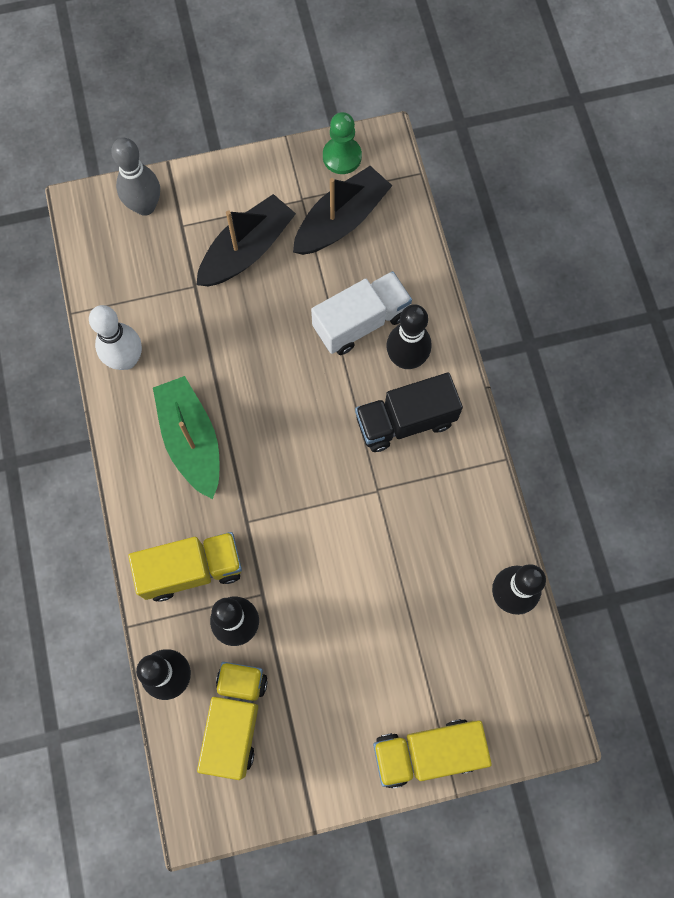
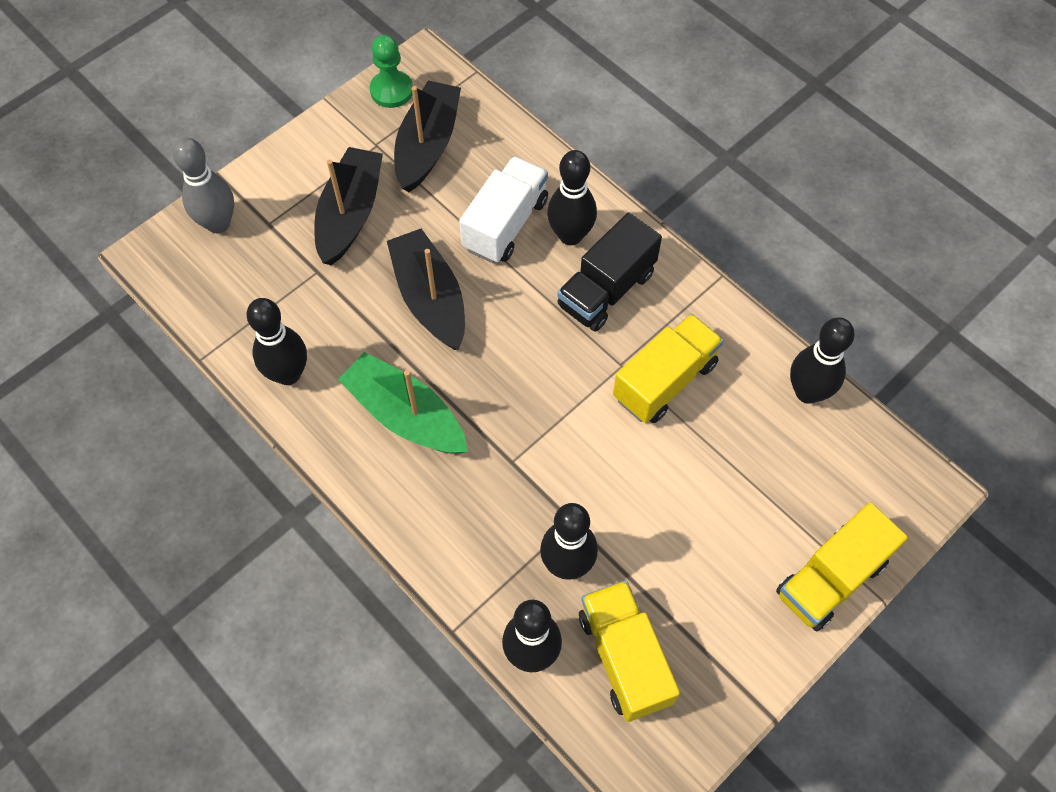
camera: 30 degrees left, 10 degrees down
(126, 360) = (288, 374): white bowling pin -> black bowling pin
(191, 569) = (485, 537): yellow truck -> yellow truck (665, 381)
(265, 354) = (430, 298): none -> black boat

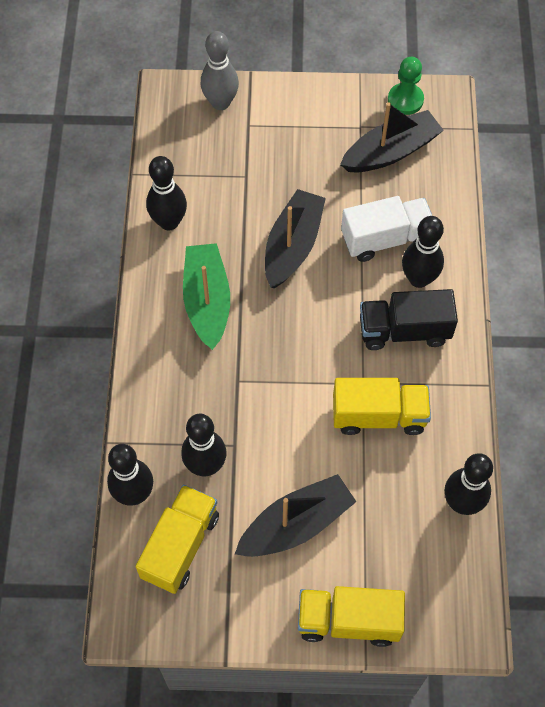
camera: 45 degrees right, 0 degrees up
(350, 214) = (300, 157): black boat -> black boat (296, 524)

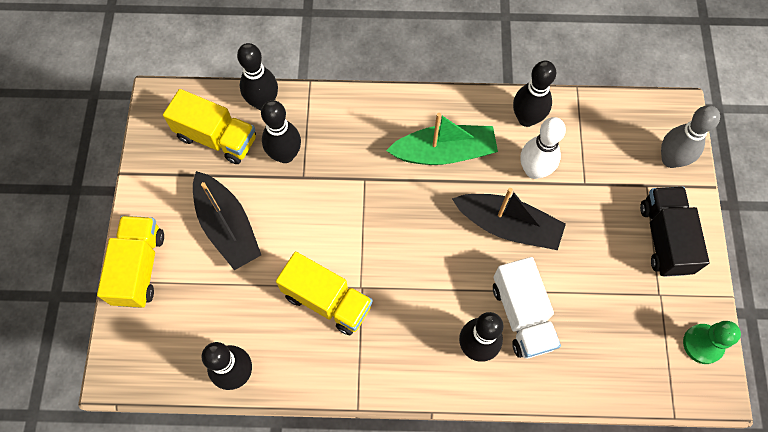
camera: 90 degrees right, 5 degrees up
(230, 219) = (534, 170): none -> white bowling pin
(379, 416) = (327, 300): yellow truck -> yellow truck turned 60 degrees counterclockwise
(391, 152) = (631, 325): black boat -> none
(404, 330) = (417, 328): black truck -> black truck (664, 238)

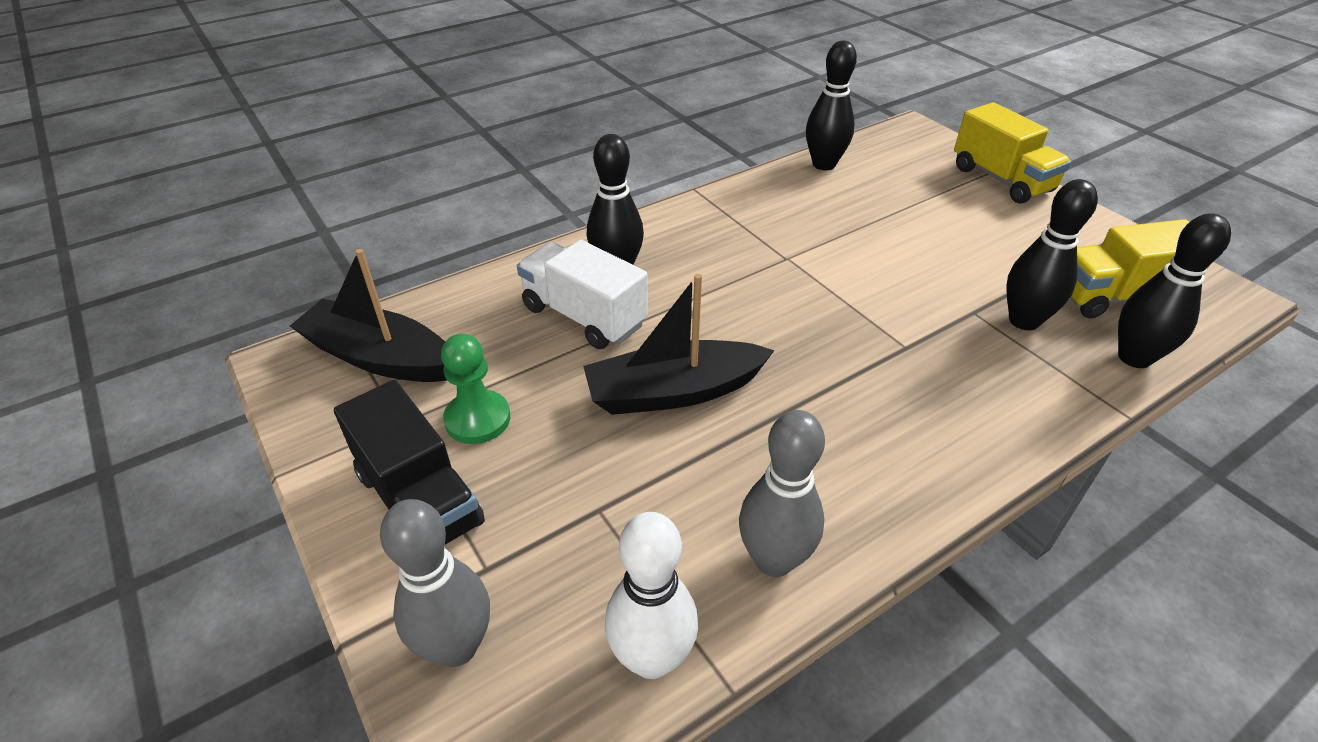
camera: 145 degrees right, 25 degrees down
(228, 227) = (978, 237): black boat -> black boat (380, 357)
(327, 300) = (808, 234): yellow truck -> none
(444, 152) = (845, 432): green boat -> none
(526, 118) = (774, 560): black bowling pin -> grey bowling pin
(534, 170) = (694, 483): white bowling pin -> white bowling pin (651, 658)
(703, 344) = (315, 397): green pawn -> green pawn (477, 419)

